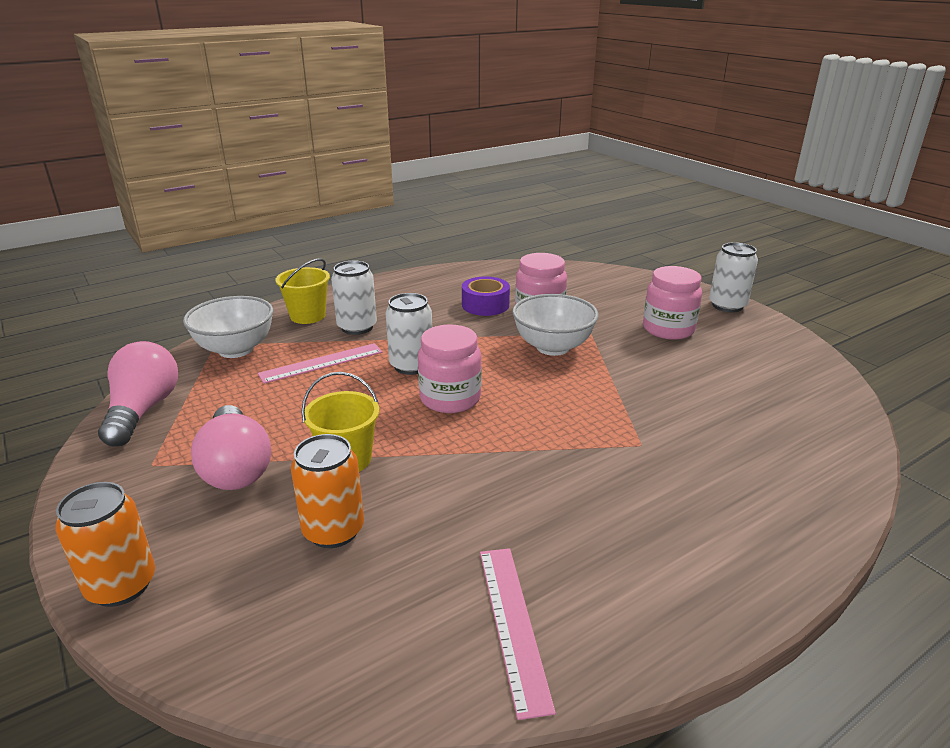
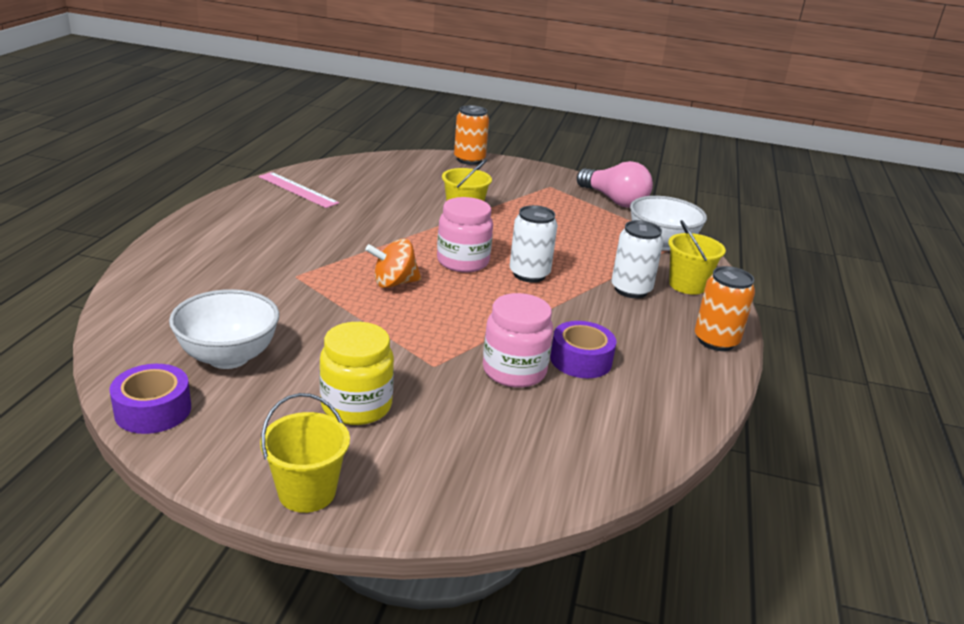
camera: 135 degrees right, 0 degrees up
(236, 467) = (510, 196): pink light bulb -> none
(321, 363) = (590, 255): pink ruler -> none
(333, 530) = (419, 191): orange can -> orange can (716, 341)
(547, 400) = (394, 283): none -> orange spinning top
(553, 347) = (448, 333): white bowl -> white bowl (228, 357)
(668, 329) = (356, 406): pink jar -> yellow jar
(727, 306) = (307, 492): white can -> yellow bucket
(818, 369) = (153, 410): none -> purple tape

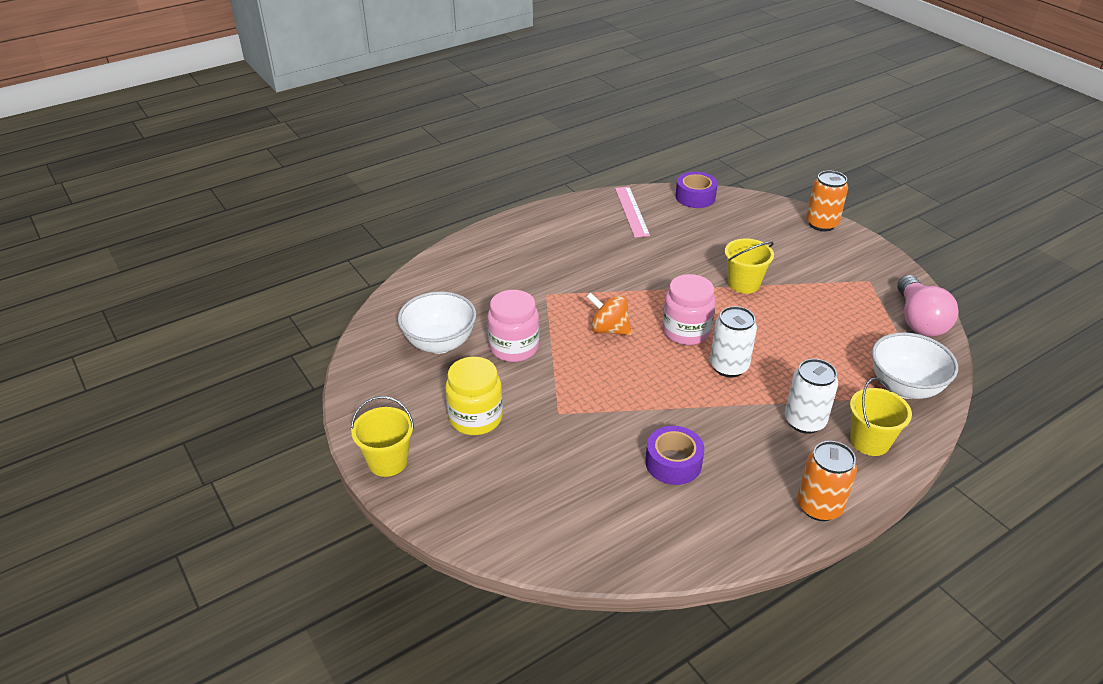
camera: 45 degrees right, 10 degrees up
(153, 410) = (365, 362): purple tape -> purple tape (695, 197)
(514, 371) = (610, 446): pink jar -> pink jar (514, 347)

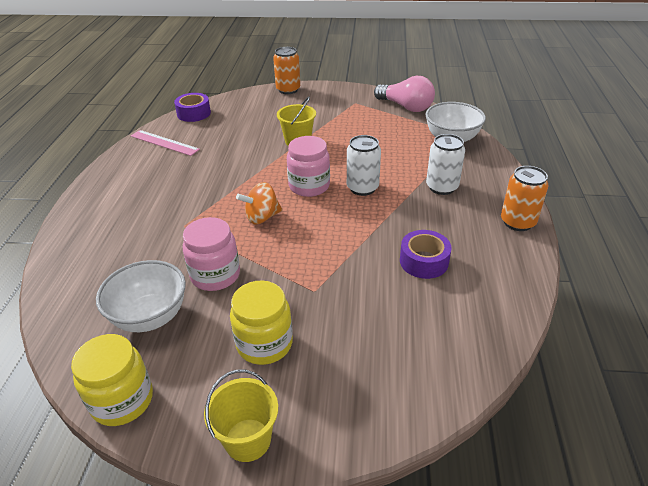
camera: 50 degrees left, 0 degrees up
(362, 380) = (122, 400): none -> yellow jar
(869, 441) = (481, 174): yellow bucket -> none

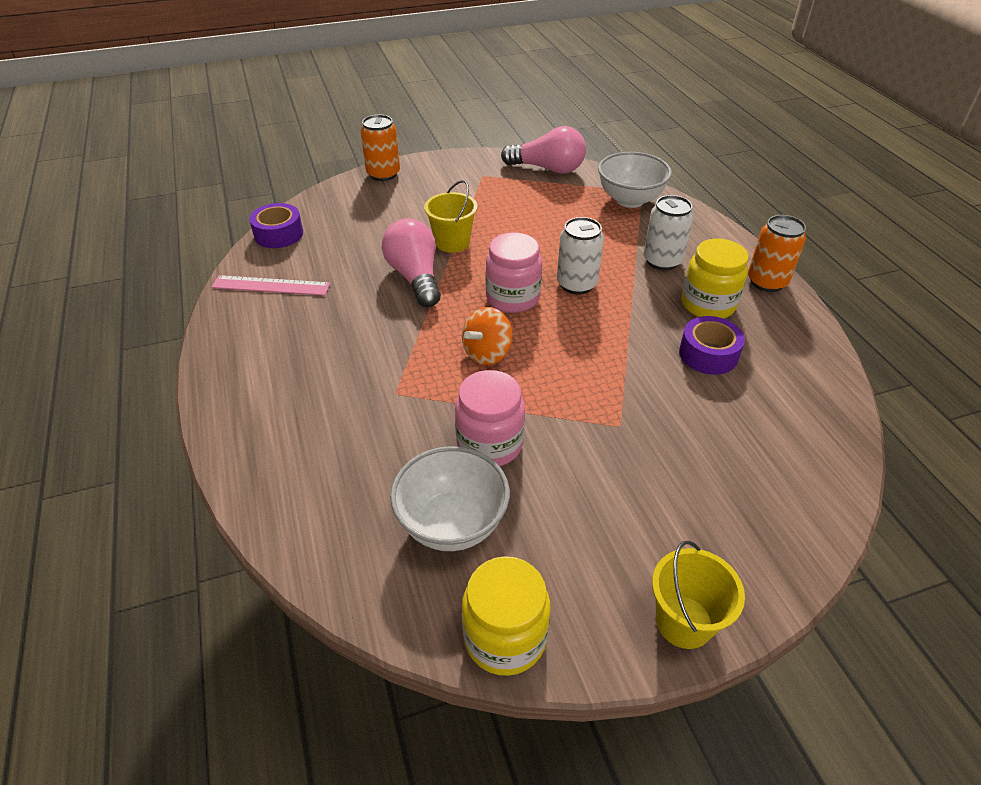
camera: 25 degrees left, 5 degrees up
(255, 158) = (415, 277): none -> pink light bulb
(264, 344) = (614, 506): yellow jar -> yellow jar (708, 304)

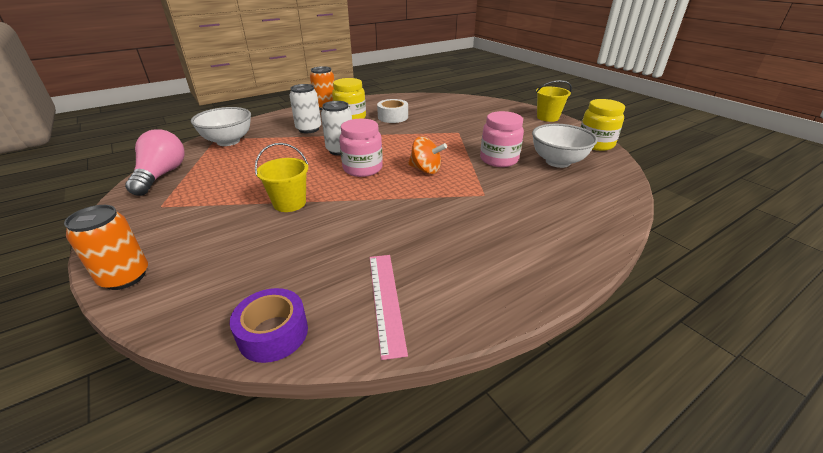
camera: 105 degrees left, 10 degrees down
(415, 277) = (347, 212): pink light bulb -> none
(708, 354) = (393, 117): purple tape -> white tape

